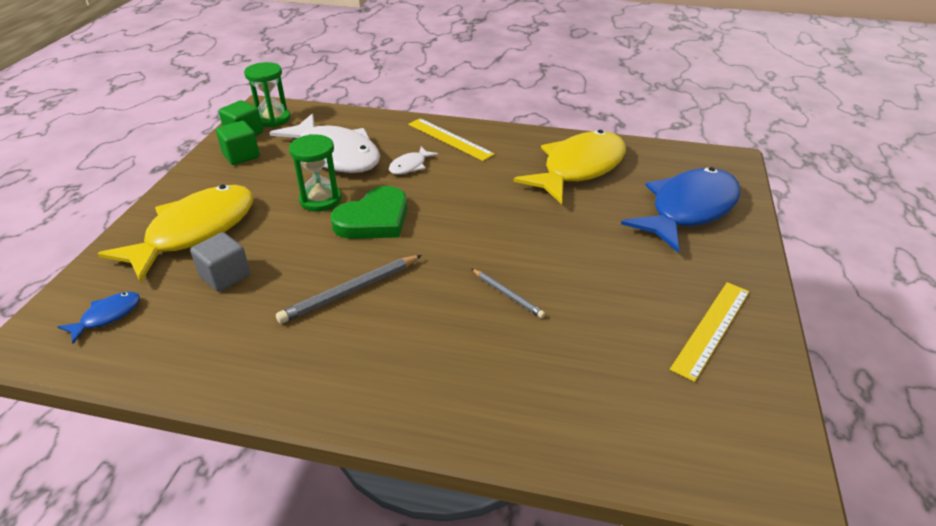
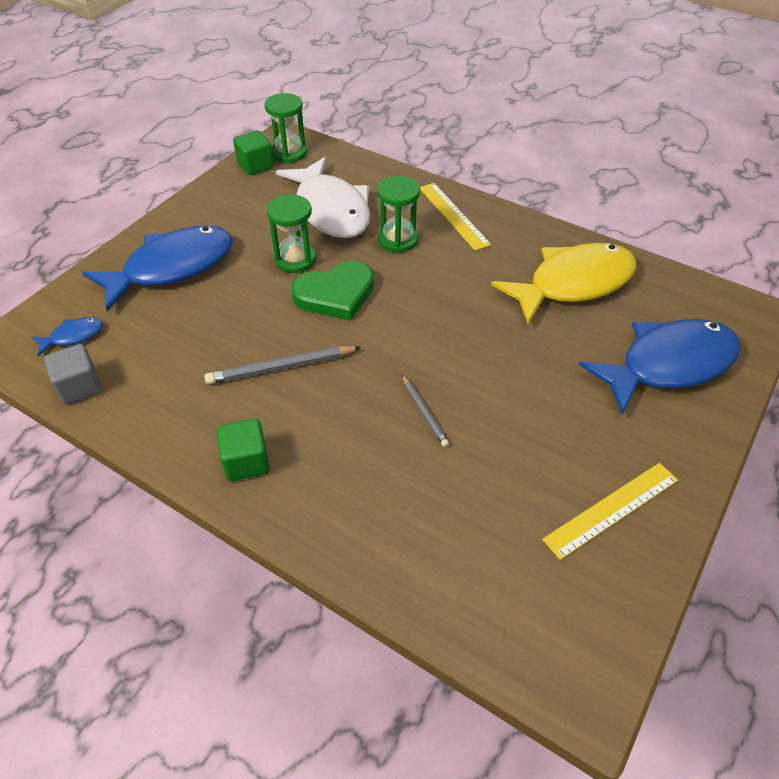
camera: 20 degrees right, 10 degrees up
(195, 232) = (172, 268): yellow fish -> blue fish
(225, 276) = (180, 322): grey cube -> grey cube (80, 387)
(241, 156) = (243, 191): green cube -> green cube (246, 462)
(410, 166) = (398, 240): white fish -> green hourglass

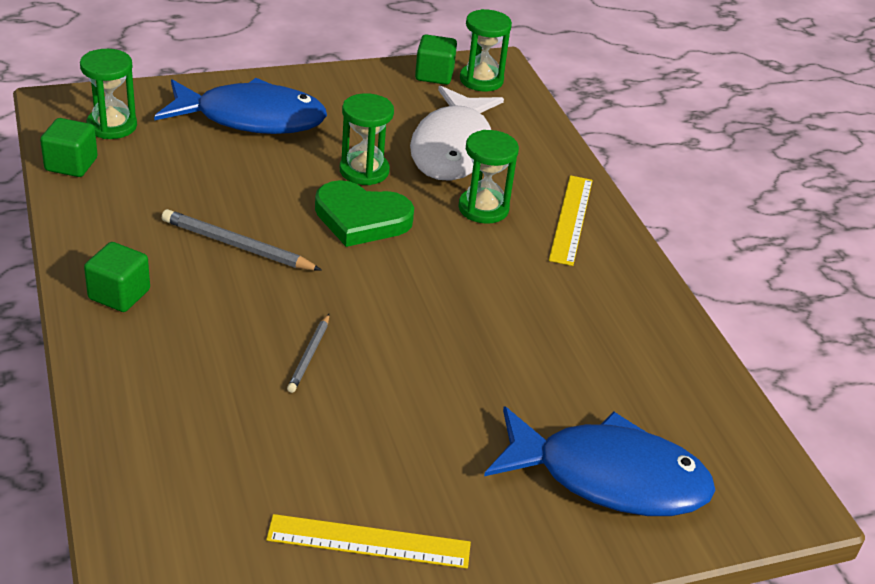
camera: 35 degrees right, 10 degrees down
(73, 336) = (112, 126): blue fish -> green hourglass
(80, 387) = (71, 164): grey cube -> green cube
(573, 284) = (611, 348): yellow fish -> none

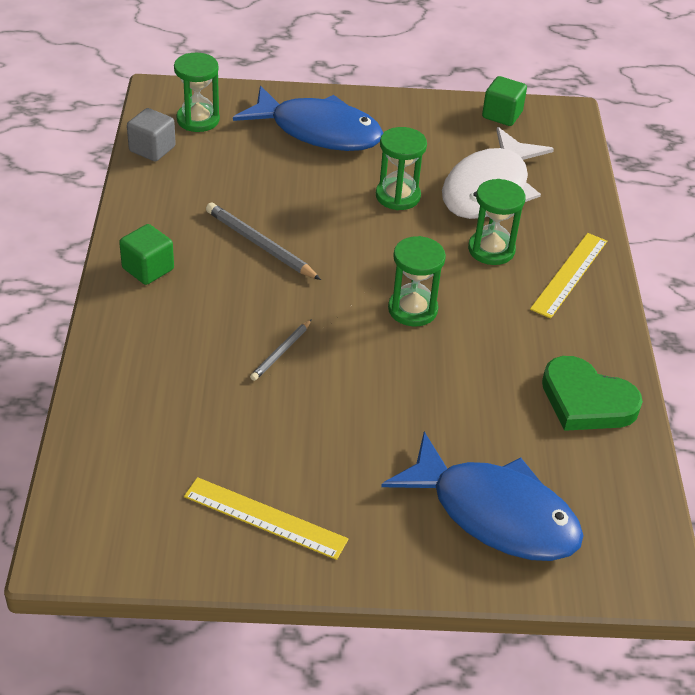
camera: 20 degrees right, 5 degrees up
(71, 164) = (152, 149): green cube -> grey cube
(361, 219) = (376, 240): green heart -> green heart (586, 400)
(481, 80) = (544, 126): green hourglass -> green hourglass (412, 309)

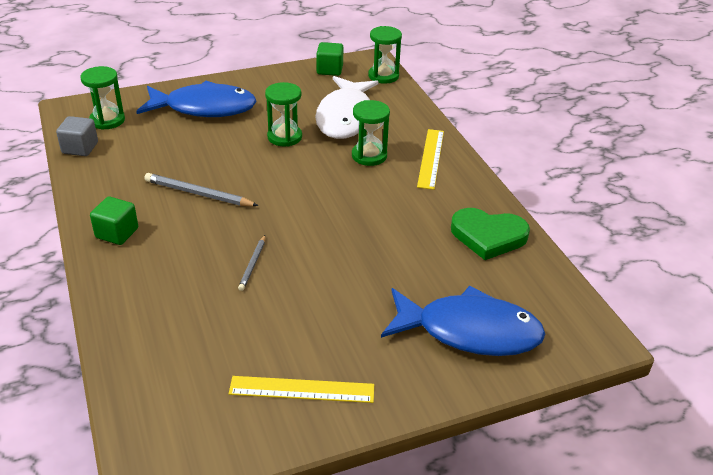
camera: 20 degrees left, 5 degrees down
(412, 309) = (335, 209): green hourglass -> green hourglass (383, 76)

